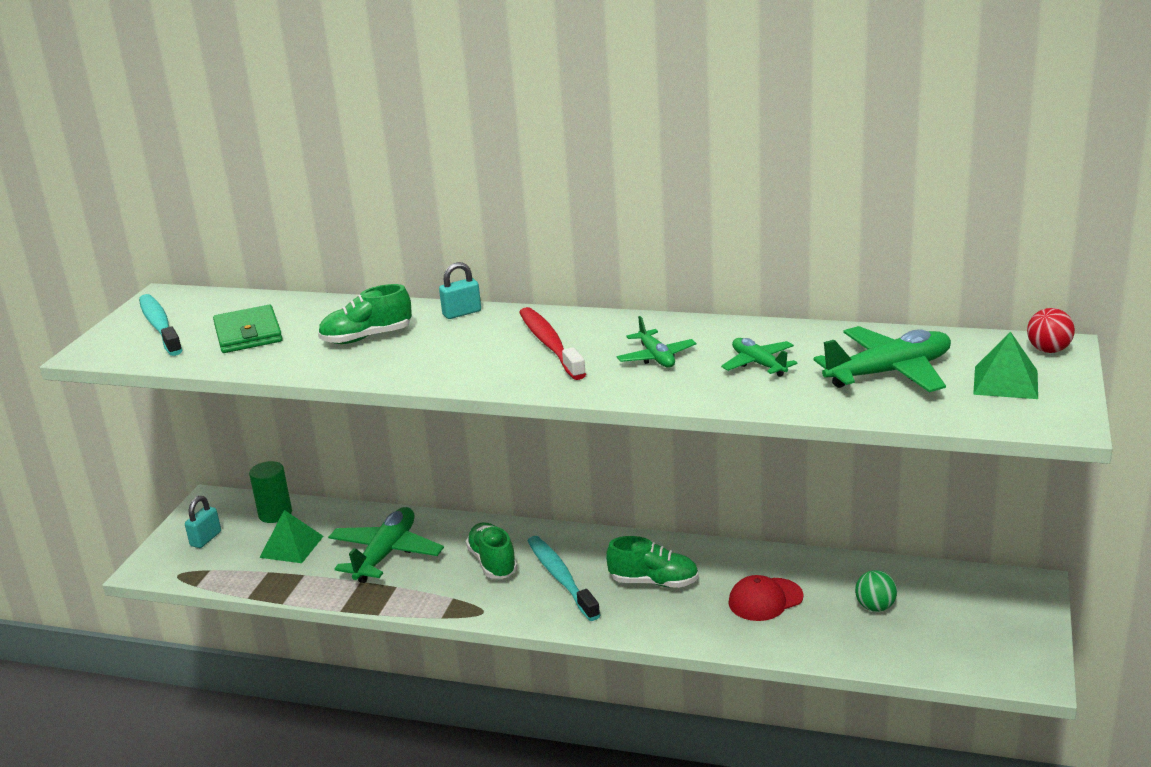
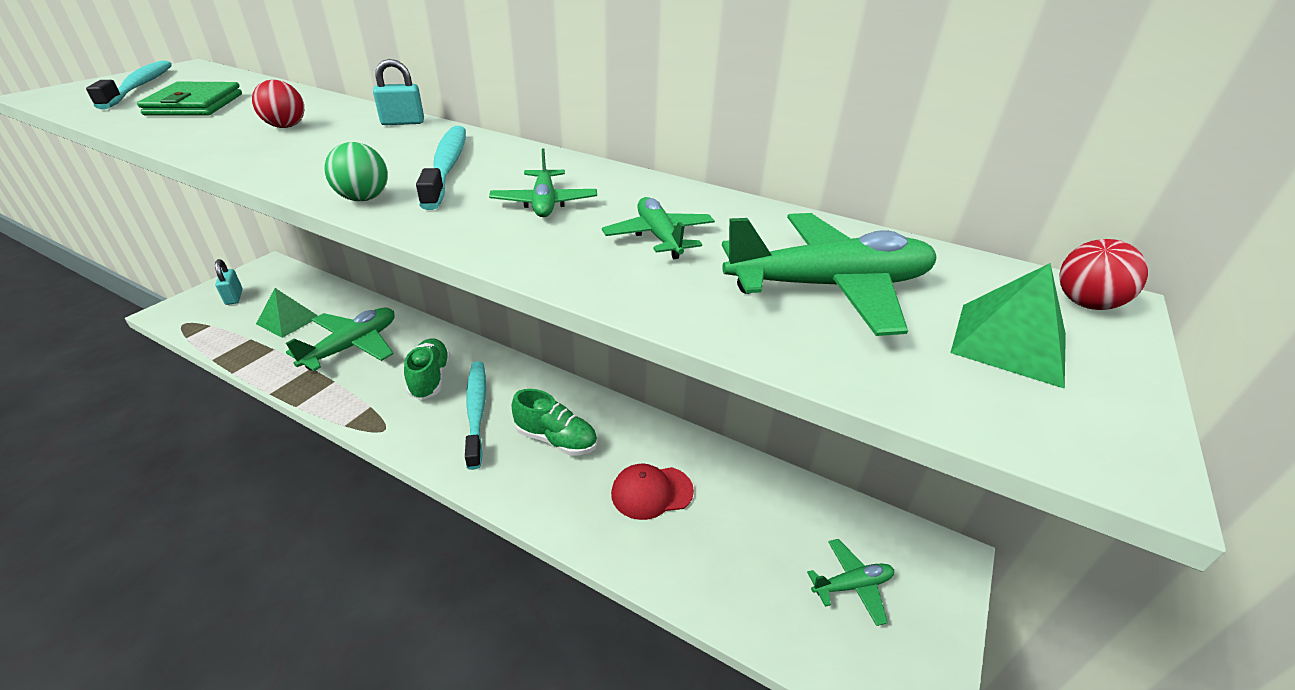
camera: 10 degrees right, 10 degrees up
(206, 539) = (234, 297): turquoise padlock -> turquoise padlock turned 60 degrees counterclockwise
(275, 514) = (303, 288): green cylinder -> none
(366, 337) = (286, 126): green shoe -> red ball
(550, 344) = (447, 166): red toothbrush -> turquoise toothbrush
(875, 607) = (762, 536): green ball -> green ball (364, 198)
(960, 620) = (852, 585): none -> green plane

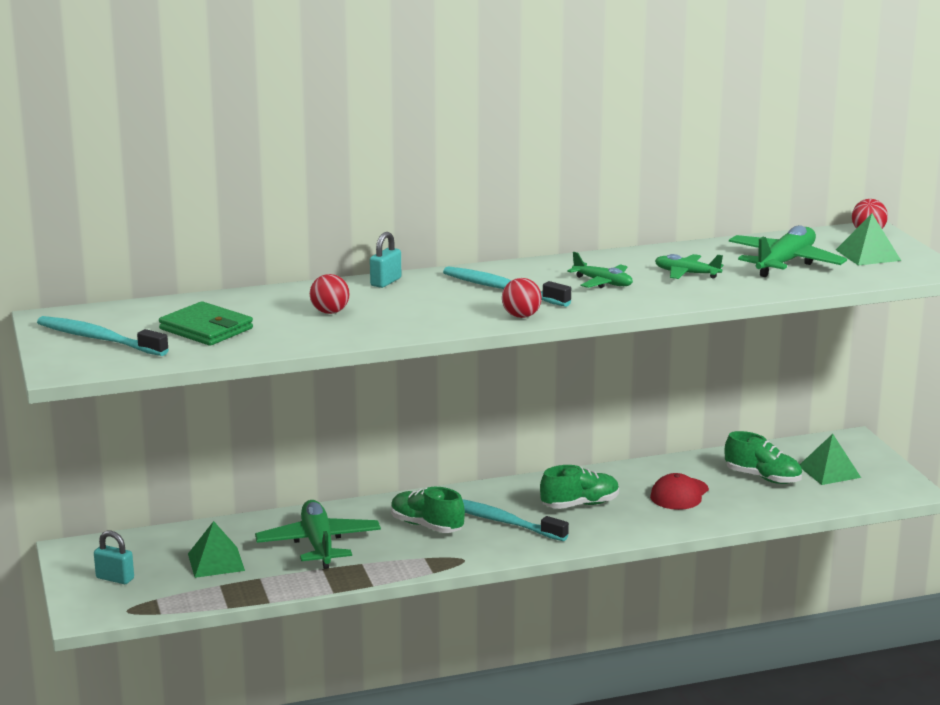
camera: 45 degrees left, 15 degrees down
(364, 198) = (521, 316): green ball -> red ball
(763, 535) = (763, 478): none -> green shoe
(852, 585) = (829, 471): green plane -> green pyramid

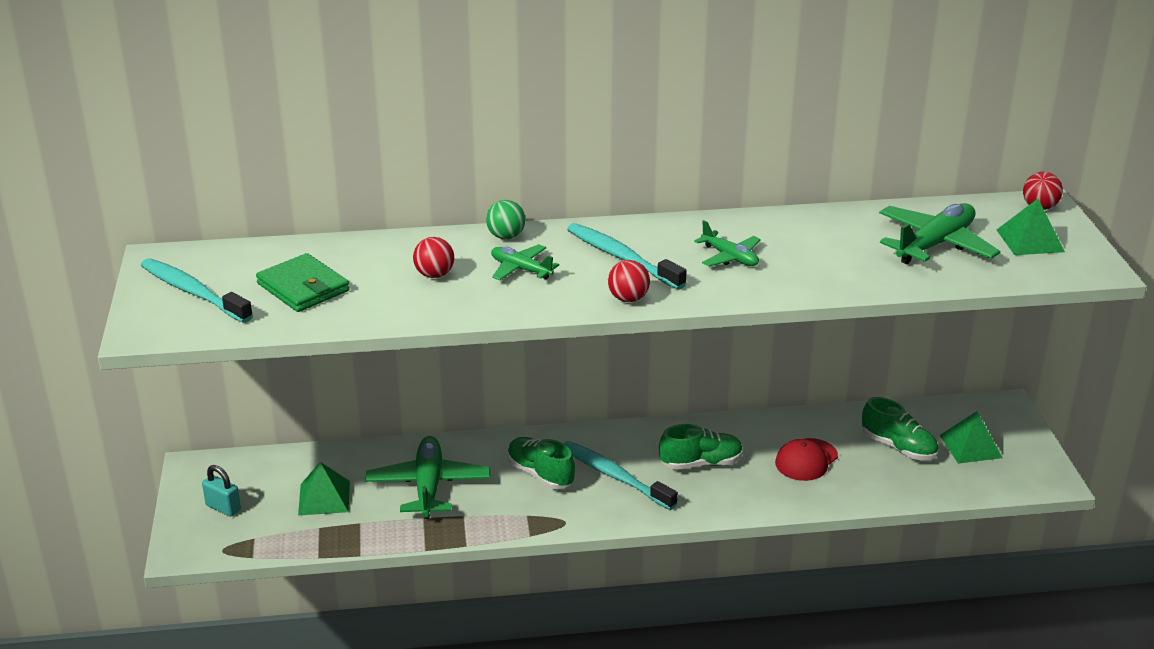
camera: 10 degrees right, 10 degrees up
(386, 282) = (506, 236): turquoise padlock -> green ball
(686, 274) = (823, 251): green plane -> green plane (521, 269)

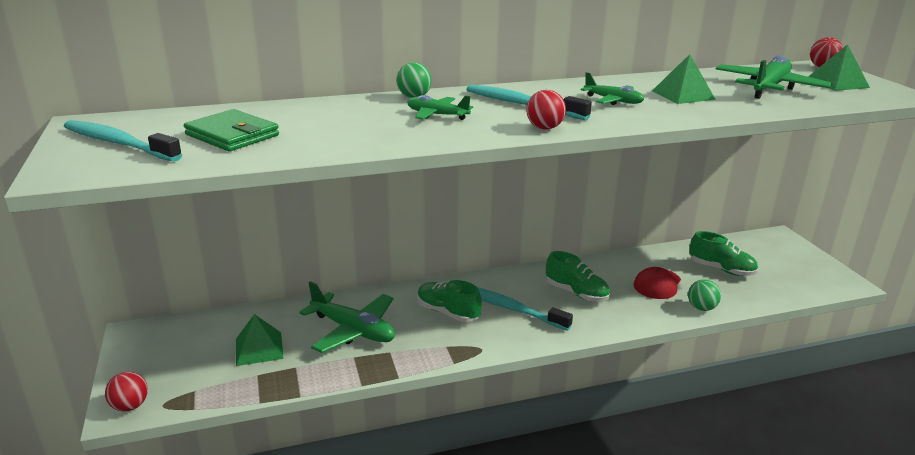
camera: 10 degrees left, 5 degrees down
(223, 508) = (163, 366): turquoise padlock -> none
(428, 486) = (353, 330): green plane -> green plane turned 135 degrees clockwise
(434, 275) = (358, 122): red ball -> red ball (130, 406)
(701, 463) = (576, 293): green shoe -> green shoe turned 60 degrees clockwise
(844, 496) = (701, 308): none -> green ball
(970, 446) = (773, 264): green pyramid -> green pyramid (683, 95)

